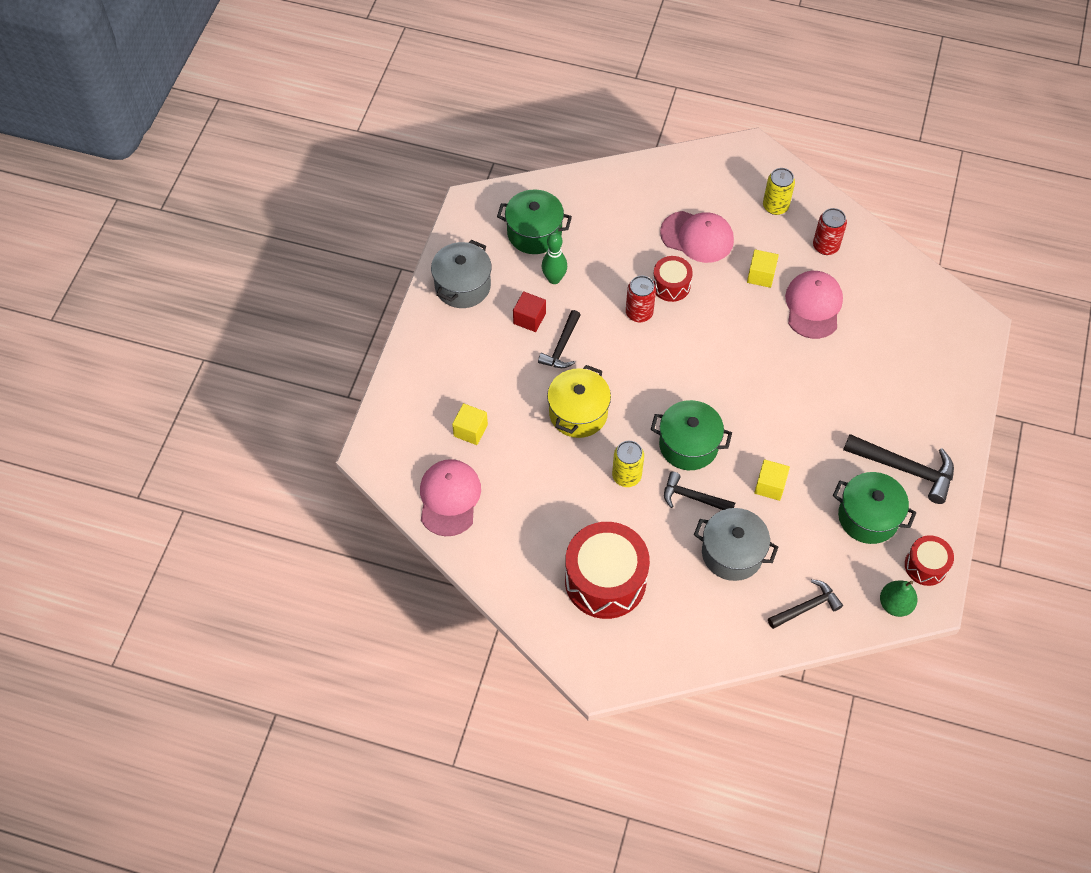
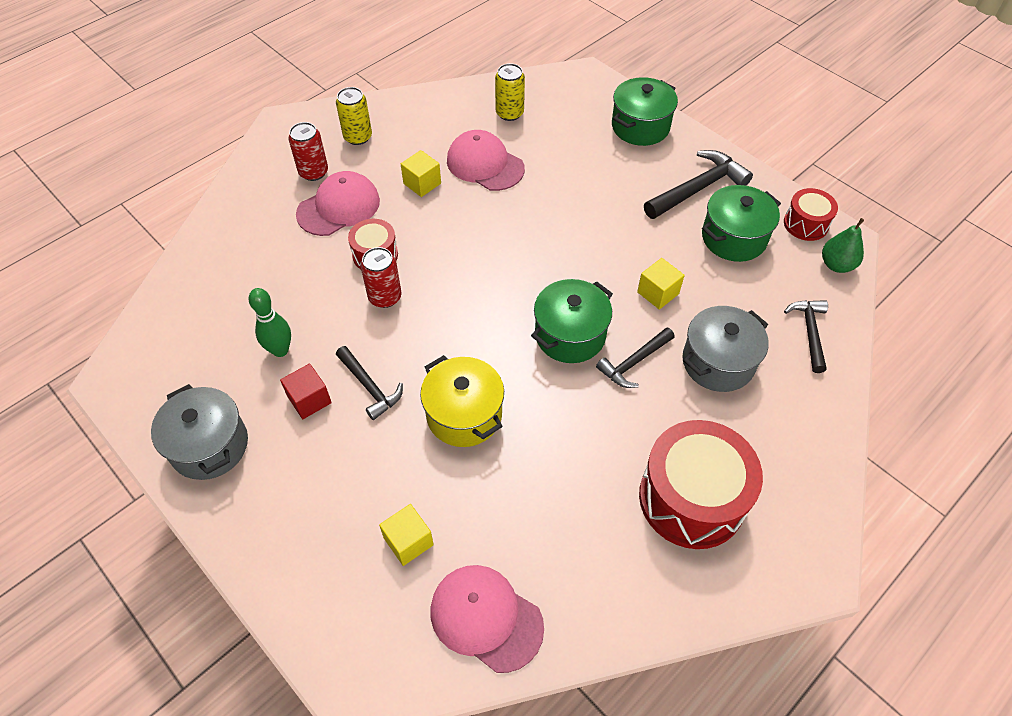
camera: 60 degrees left, 5 degrees down
(534, 233) = (207, 338): green pot -> green pot (640, 127)
(626, 476) = (572, 409): yellow can -> yellow can (509, 113)
(825, 246) = (430, 126): red can -> red can (313, 172)

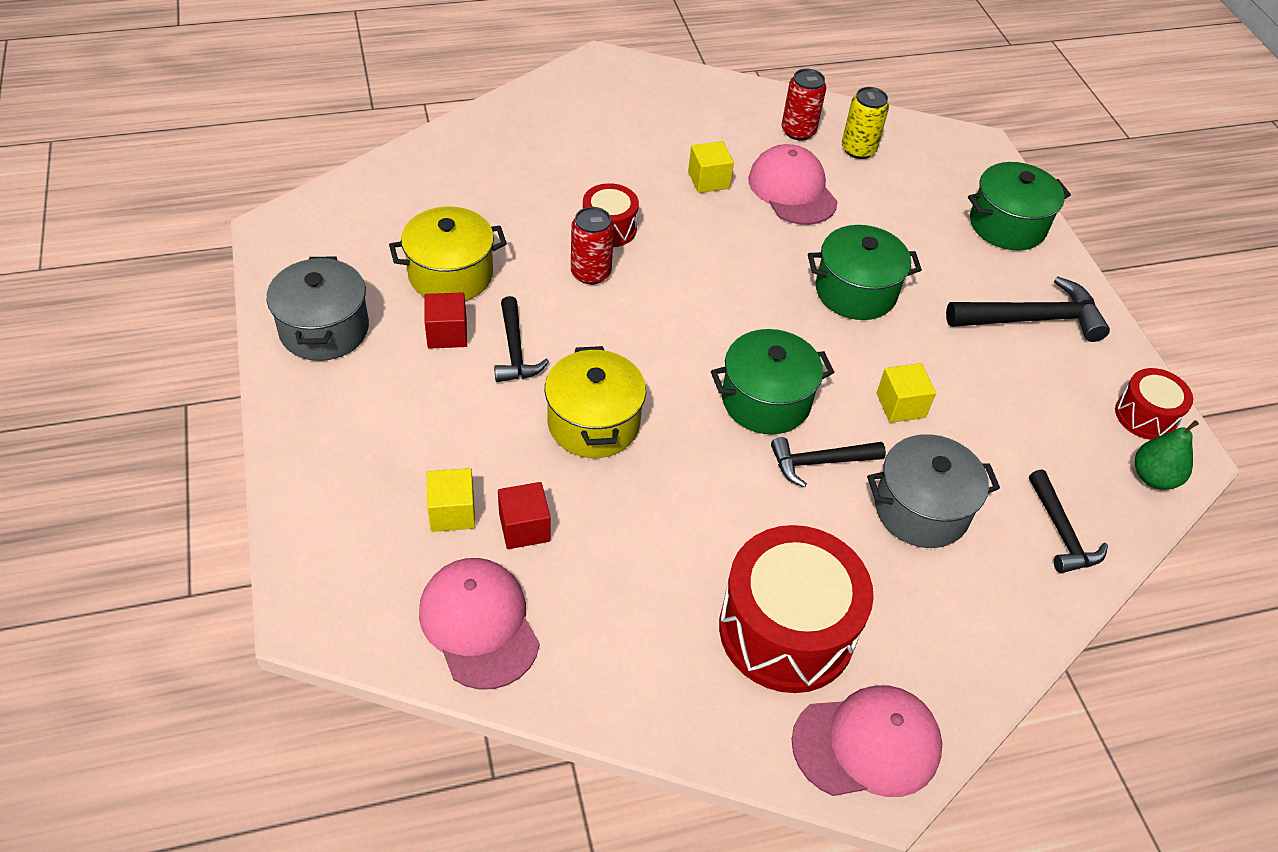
camera: 25 degrees right, 5 degrees down
(280, 350) = (451, 275): green bowling pin -> yellow pot
(313, 172) = (601, 122): red can -> red can (798, 131)
(339, 207) = (603, 166): pink cap -> pink cap (867, 744)
(358, 137) = (671, 107): yellow can -> none
(468, 524) = (524, 527): none -> red cube
(734, 238) = (1039, 390): green pot -> green pot (855, 292)
(809, 332) = (1061, 532): black hammer -> black hammer turned 135 degrees clockwise

